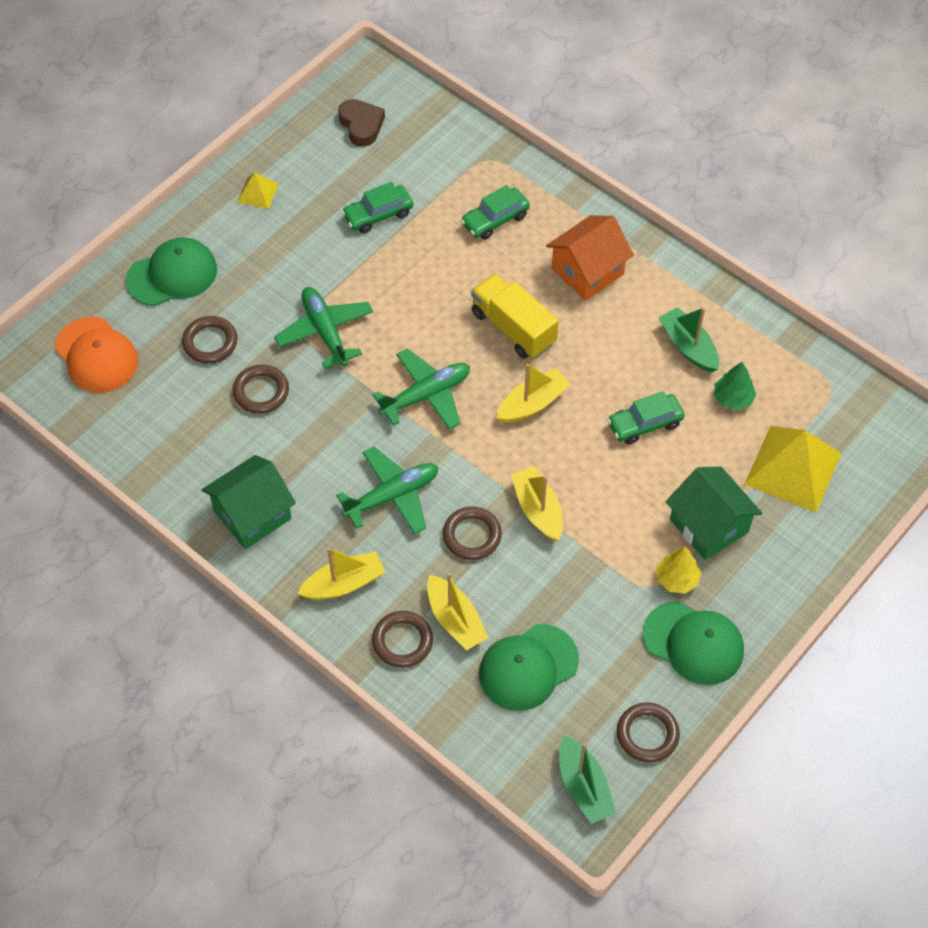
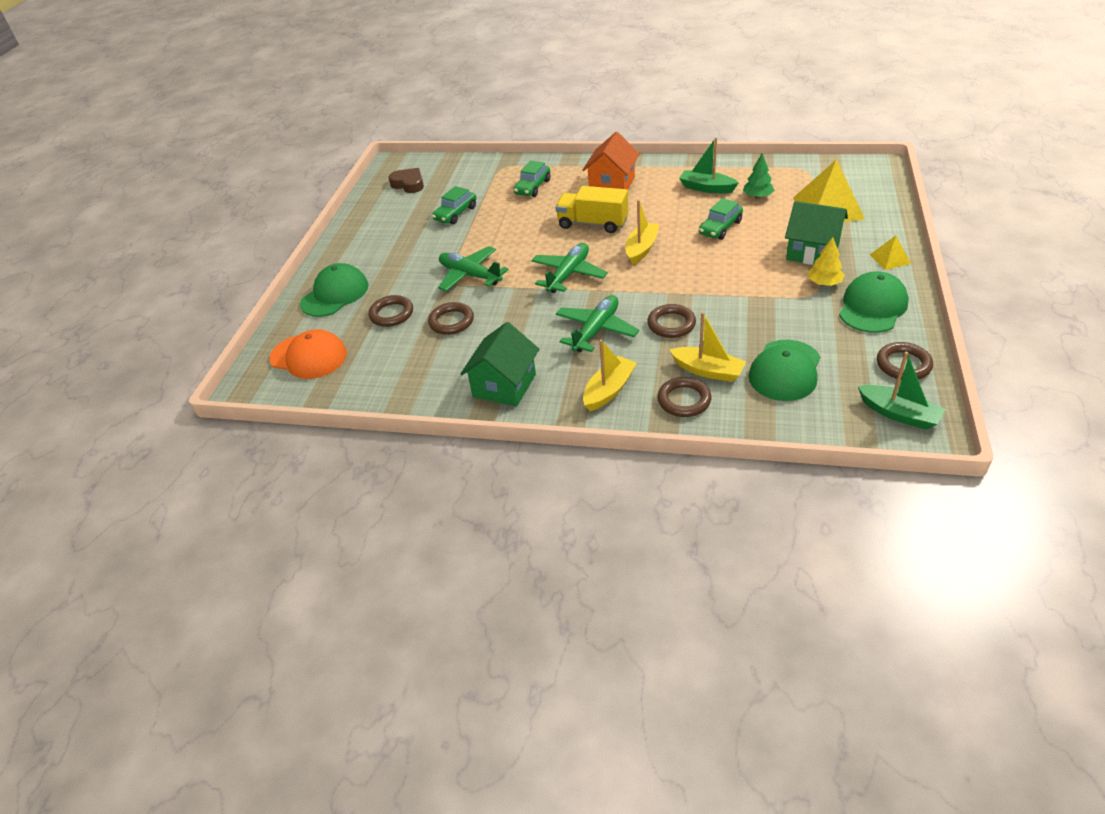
camera: 25 degrees left, 15 degrees down
(257, 193) = (364, 236): yellow pyramid -> yellow pyramid (890, 259)
(538, 509) = (700, 292): yellow boat -> none
(693, 643) = (872, 307): green cap -> green cap turned 60 degrees counterclockwise

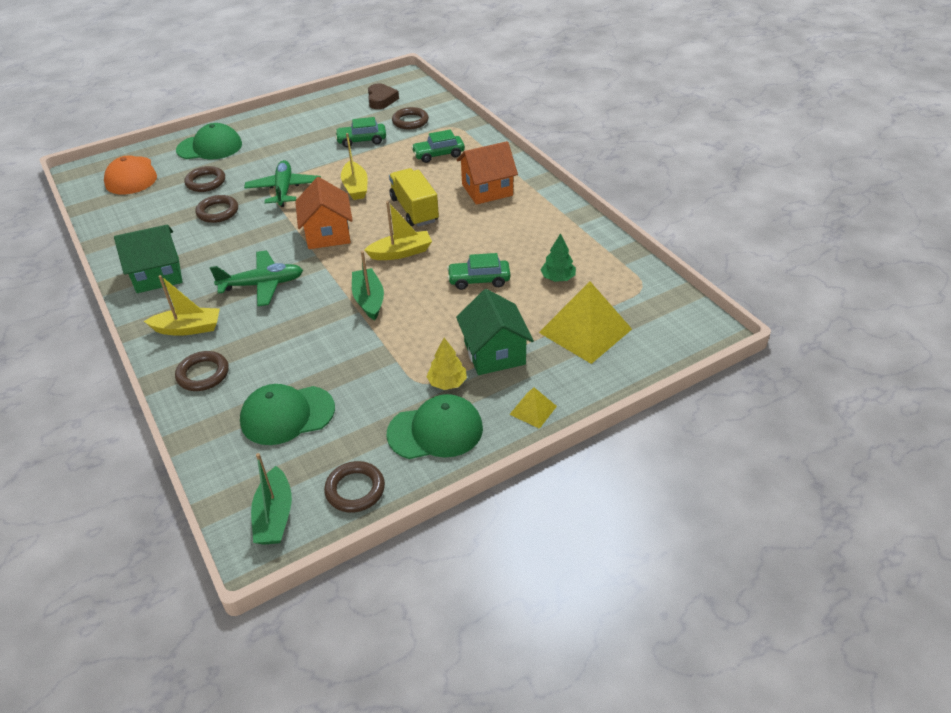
camera: 45 degrees right, 0 degrees up
(568, 274) = (328, 234): green plane -> orange house
(671, 324) = (303, 320): brown ring -> brown ring (410, 121)
(706, 188) = (539, 242): green boat -> green boat (369, 300)
(707, 371) = (253, 369): yellow boat -> yellow boat (355, 187)

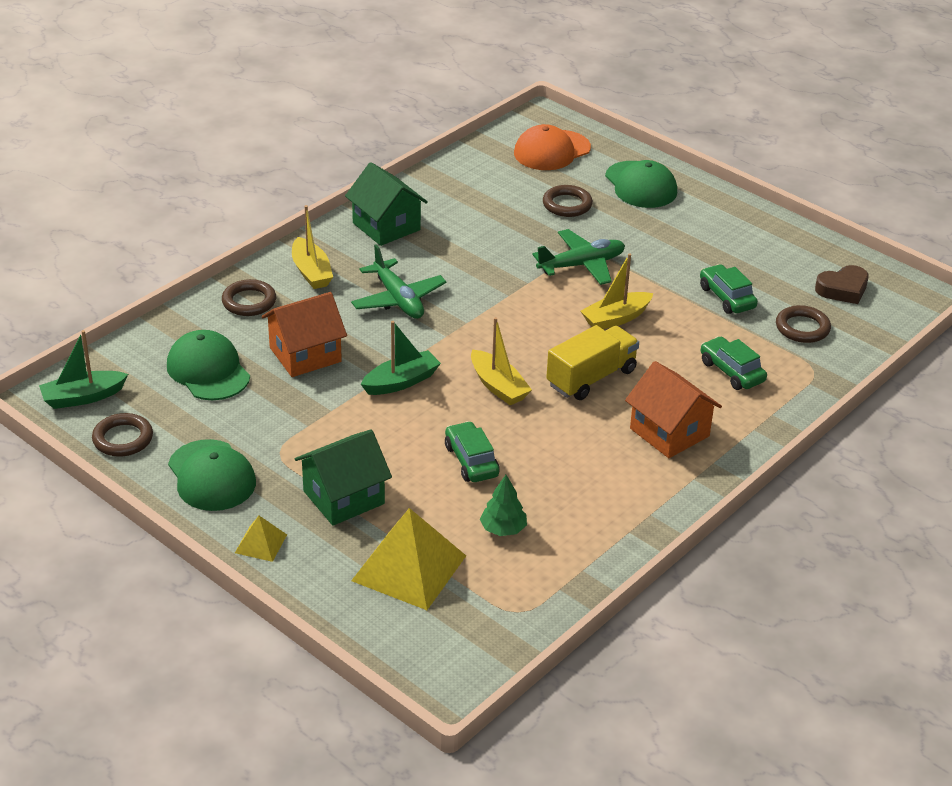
camera: 70 degrees right, 5 degrees down
(218, 212) = (514, 231): brown ring -> none
(328, 234) = (509, 321): orange house -> orange house (305, 355)
(447, 382) = (285, 470): yellow tree -> none

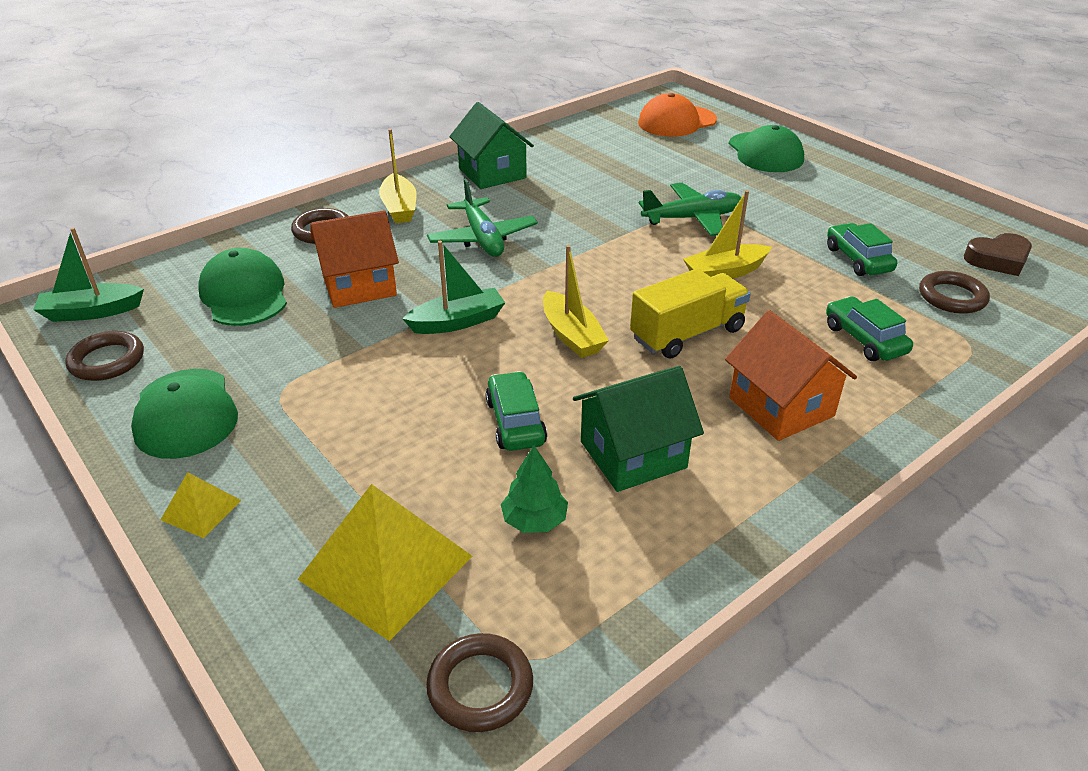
camera: 10 degrees right, 0 degrees up
(343, 497) = (336, 456): green house -> green house (633, 455)
(567, 205) = (685, 165): brown ring -> brown ring (480, 686)

